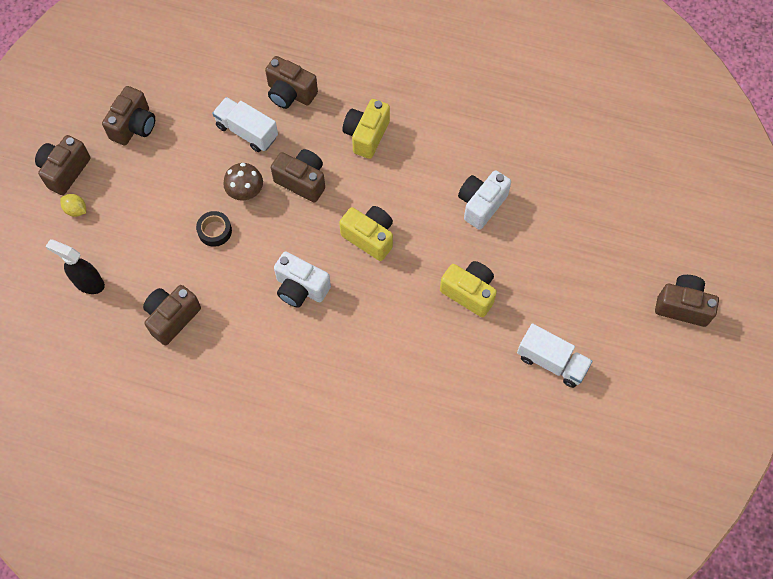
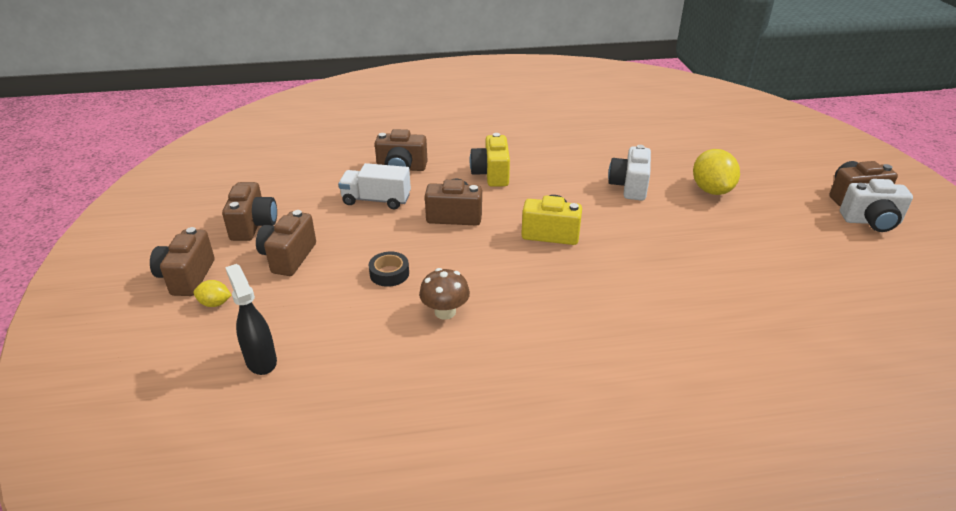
camera: 25 degrees left, 30 degrees down
(88, 283) = (261, 360): black spray bottle -> black spray bottle turned 60 degrees clockwise
(172, 318) = (385, 358): brown camera -> brown camera (288, 257)
(245, 192) = (403, 238): brown mushroom -> brown mushroom (445, 312)
(301, 288) = (513, 288): white camera -> white camera (871, 222)
(469, 292) = (676, 241): yellow camera -> none
(551, 361) = (798, 263): white truck -> none
(554, 241) = (711, 190): none -> yellow lemon

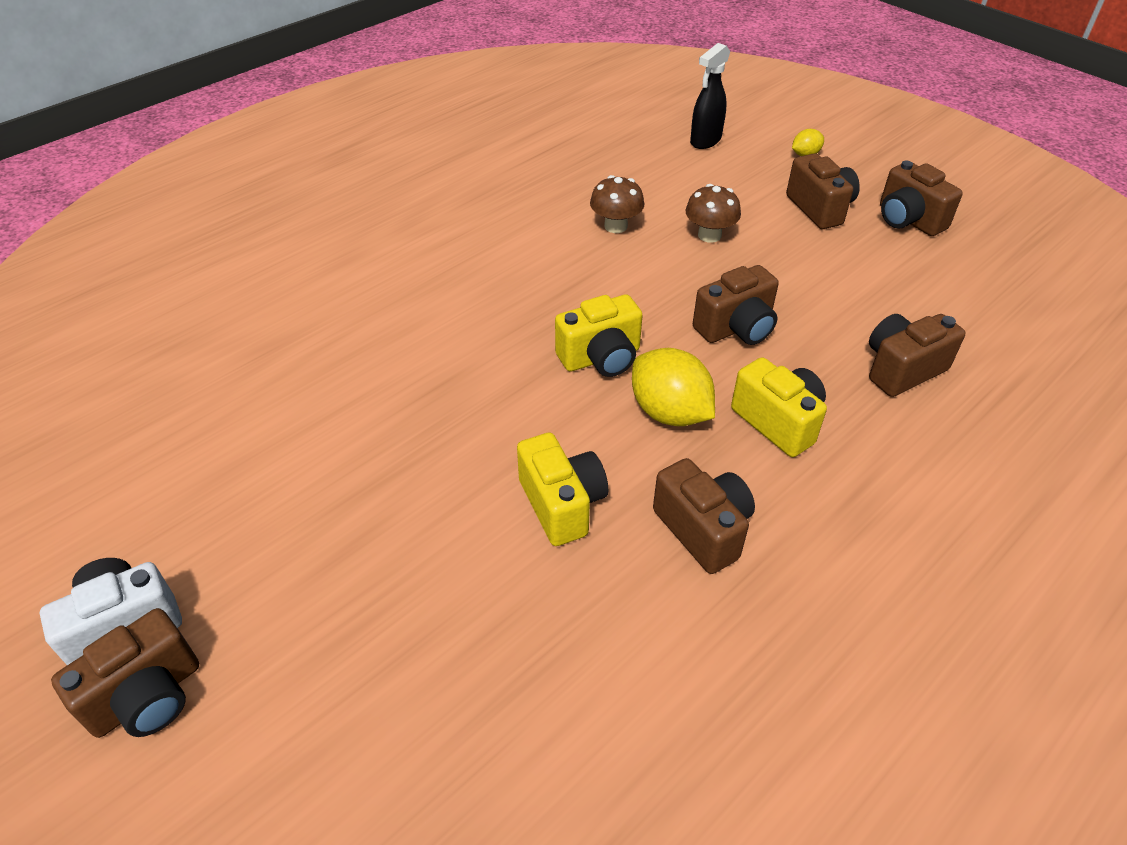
camera: 145 degrees right, 10 degrees up
(187, 277) = (865, 160): brown camera -> brown camera (703, 529)
(261, 360) = (705, 141): black spray bottle -> black spray bottle turned 105 degrees clockwise
(376, 200) = (850, 306): white truck -> none
(389, 273) = (709, 235): black tape -> brown mushroom
(629, 186) = (562, 504): white camera -> yellow camera
(711, 190) = (424, 569): yellow lemon -> yellow lemon (669, 412)

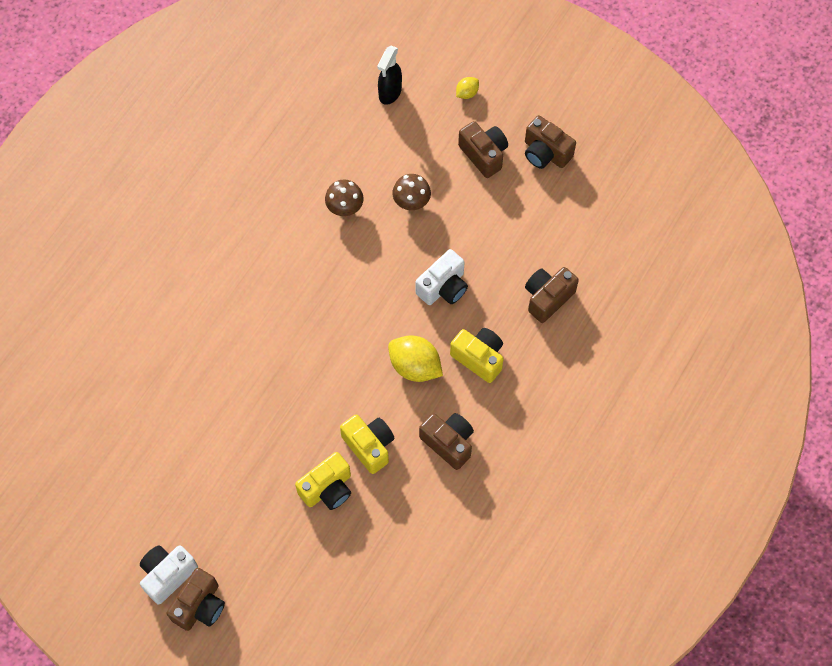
camera: 15 degrees left, 20 degrees up
(601, 358) = (364, 333): yellow camera -> yellow camera (327, 489)
(736, 328) = (443, 287): brown camera -> white camera

